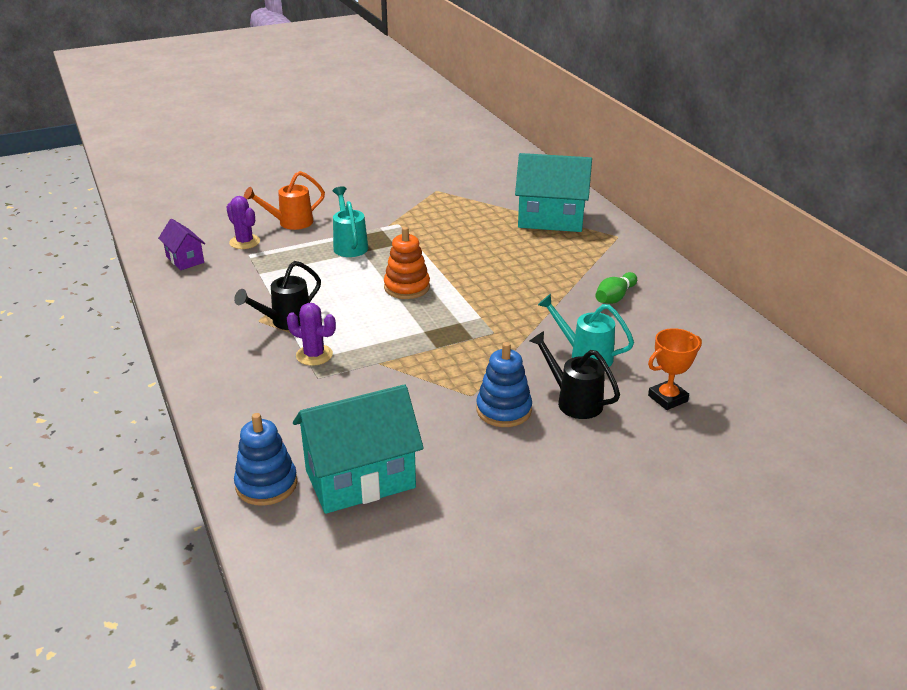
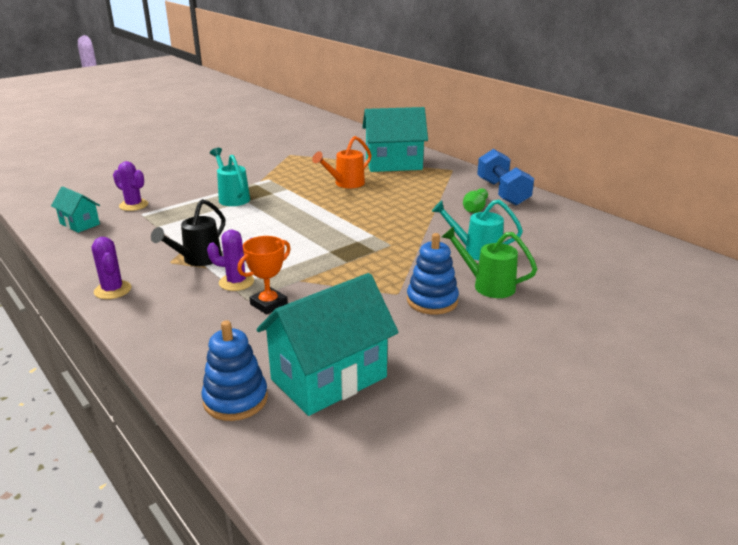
camera: 15 degrees left, 5 degrees down
(185, 259) = (79, 224): purple house -> turquoise house
(194, 346) = (112, 290): none -> purple cactus
(290, 223) = (171, 187): orange watering can -> orange watering can (346, 184)
(407, 287) = (298, 221): orange stacking toy -> none
(574, 401) = (488, 285): black watering can -> green watering can
(661, 278) = (502, 192): none -> blue dumbbell
(667, 398) = (562, 273): orange trophy -> orange trophy (268, 304)

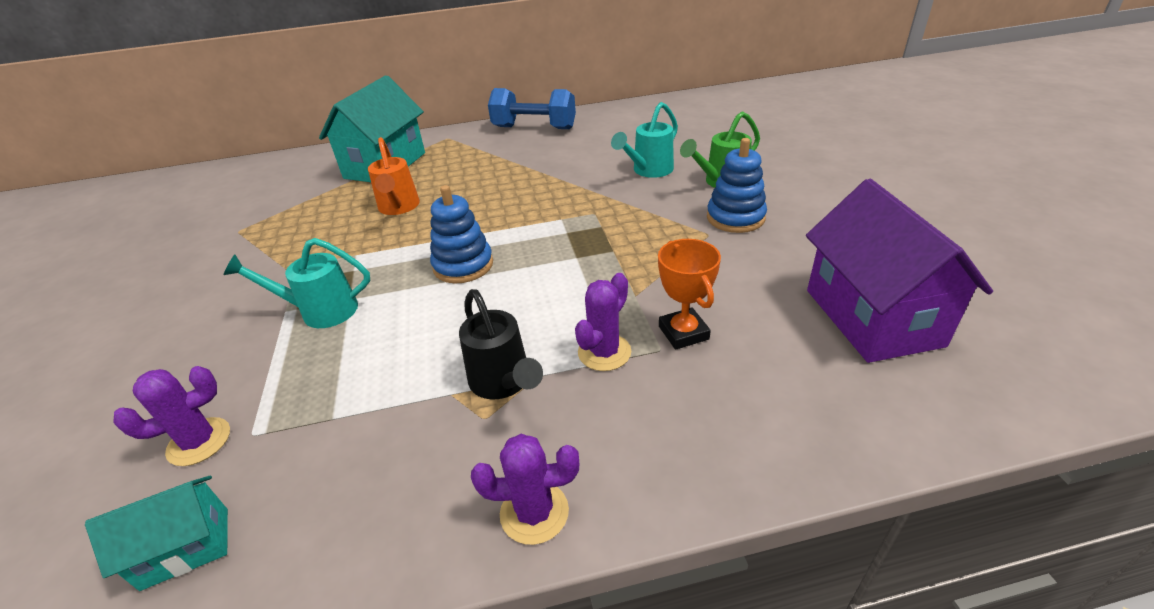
camera: 60 degrees left, 10 degrees up
(235, 399) = (908, 402): blue stacking toy -> blue stacking toy (463, 265)
(329, 378) = (872, 317): turquoise house -> purple house
(475, 209) = (556, 149): green bowling pin -> none

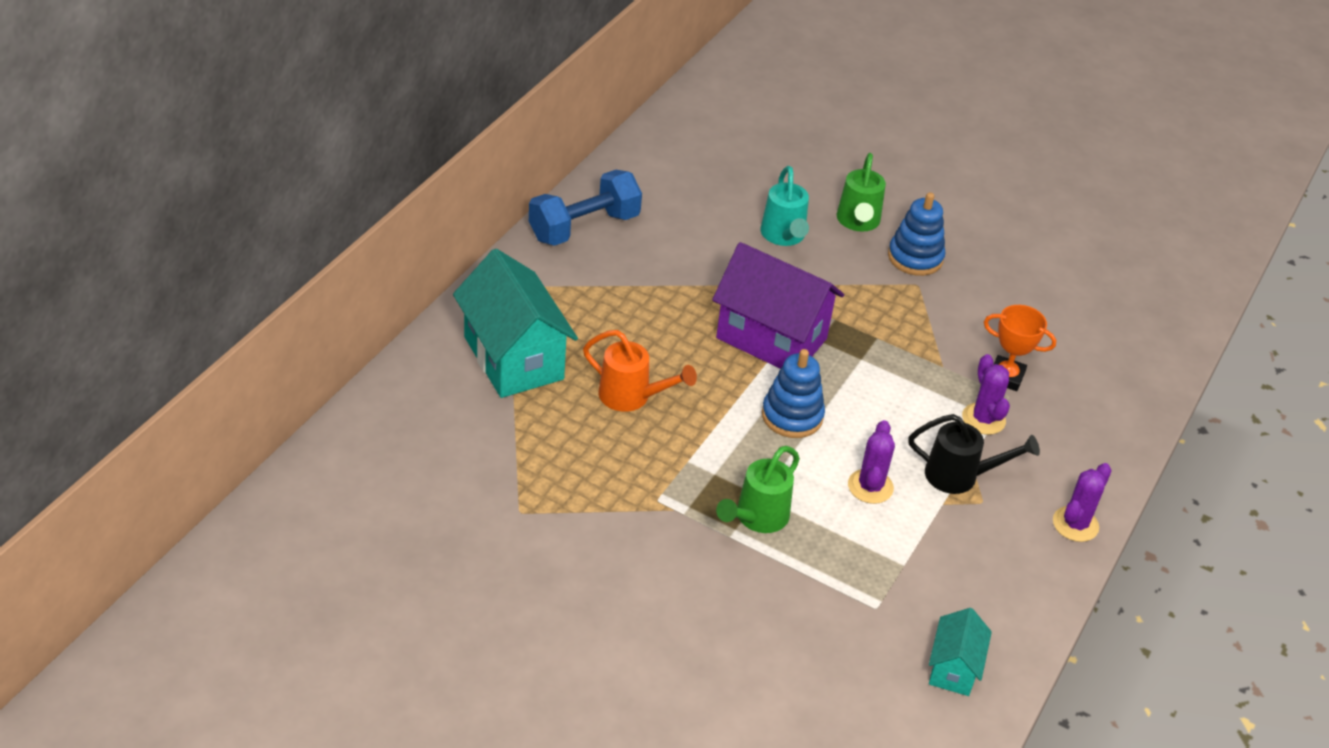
camera: 55 degrees left, 5 degrees up
(199, 442) = (854, 635): purple cactus -> purple cactus (870, 486)
(321, 311) = (757, 518): turquoise watering can -> green watering can
(872, 317) = (1083, 302): purple house -> purple house (771, 338)

